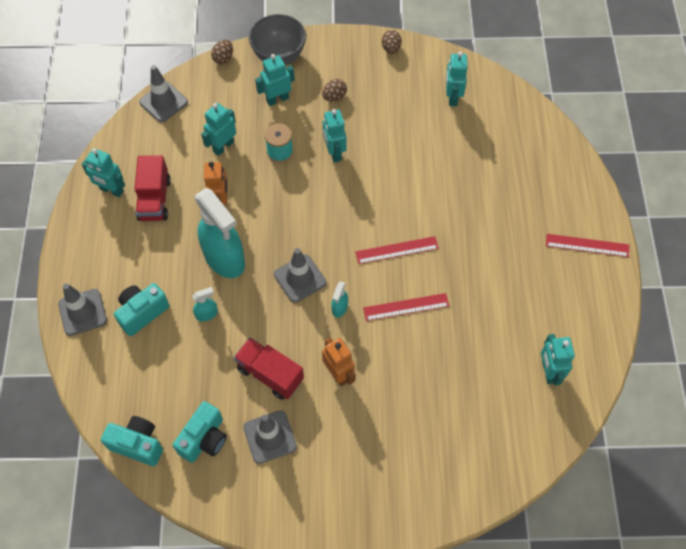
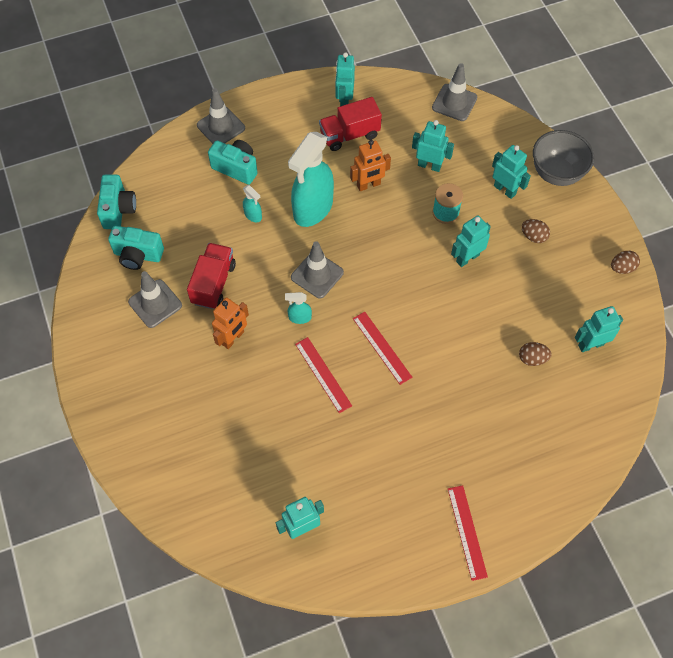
camera: 70 degrees right, 0 degrees up
(223, 58) = (528, 130): brown egg -> brown egg (532, 359)

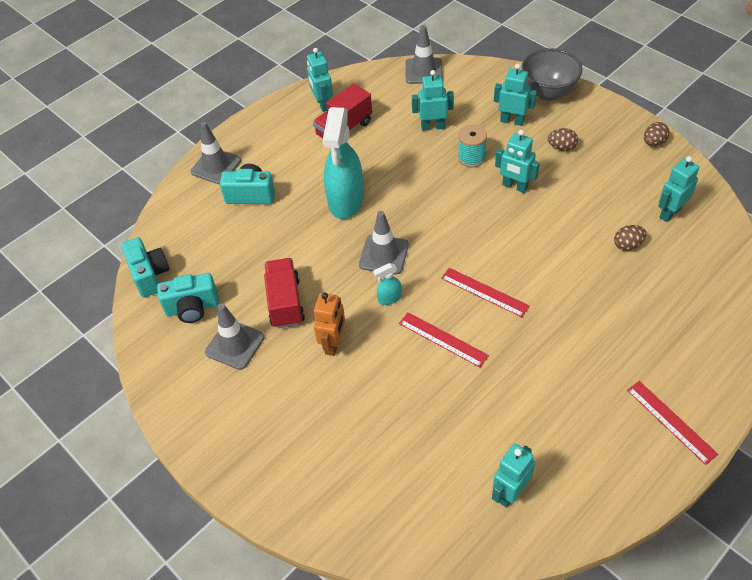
camera: 20 degrees left, 10 degrees down
(253, 215) = (291, 228): turquoise spray bottle -> none
(368, 185) = (387, 162): orange robot -> none
(467, 258) = (514, 186): turquoise robot -> turquoise robot turned 90 degrees counterclockwise

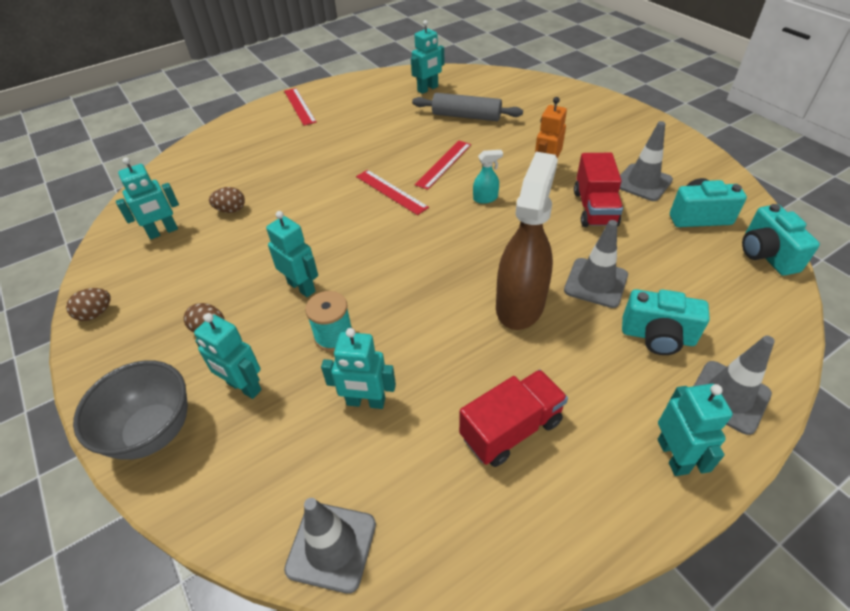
camera: 170 degrees left, 5 degrees down
(322, 104) = (547, 500): turquoise robot -> turquoise robot (673, 456)
(346, 201) = (520, 304): turquoise spray bottle -> brown spray bottle
(384, 255) = (483, 236): grey traffic cone -> grey traffic cone (595, 283)
(438, 433) = (466, 116): none -> grey rolling pin
(443, 339) = (444, 164): red ruler -> red ruler turned 75 degrees clockwise

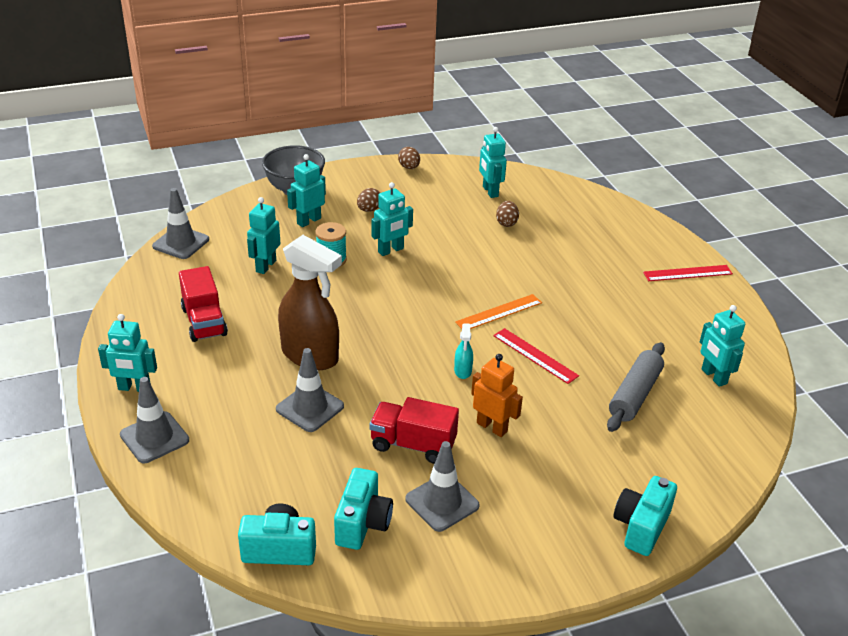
camera: 100 degrees right, 10 degrees down
(391, 191) = (499, 312): red ruler -> orange ruler
(657, 336) = (231, 422): turquoise camera -> turquoise camera (641, 527)

